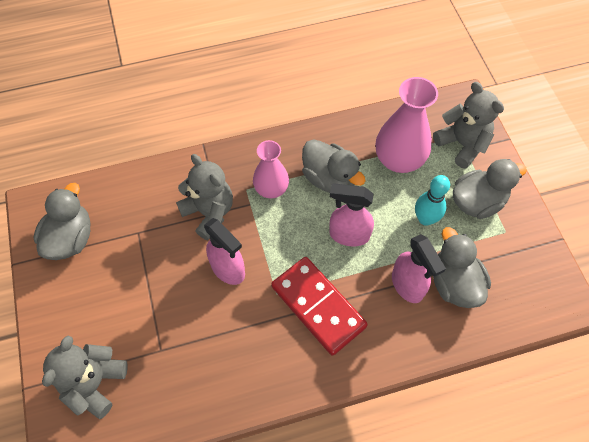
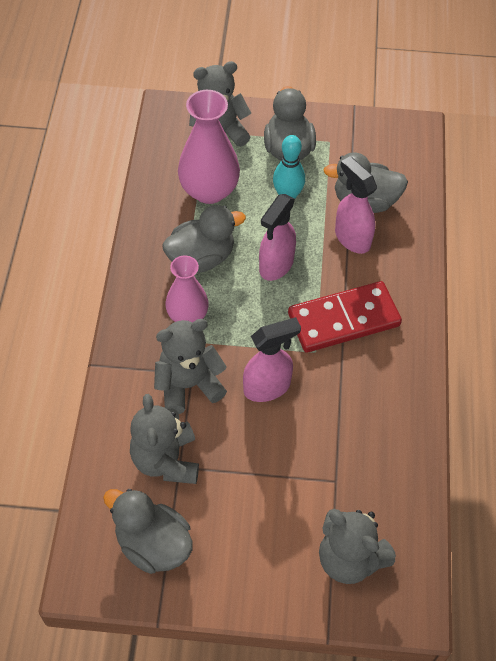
camera: 70 degrees left, 5 degrees down
(140, 222) = (166, 460): none -> grey teddy bear
(407, 285) = (352, 238): pink spray bottle -> pink spray bottle turned 120 degrees counterclockwise

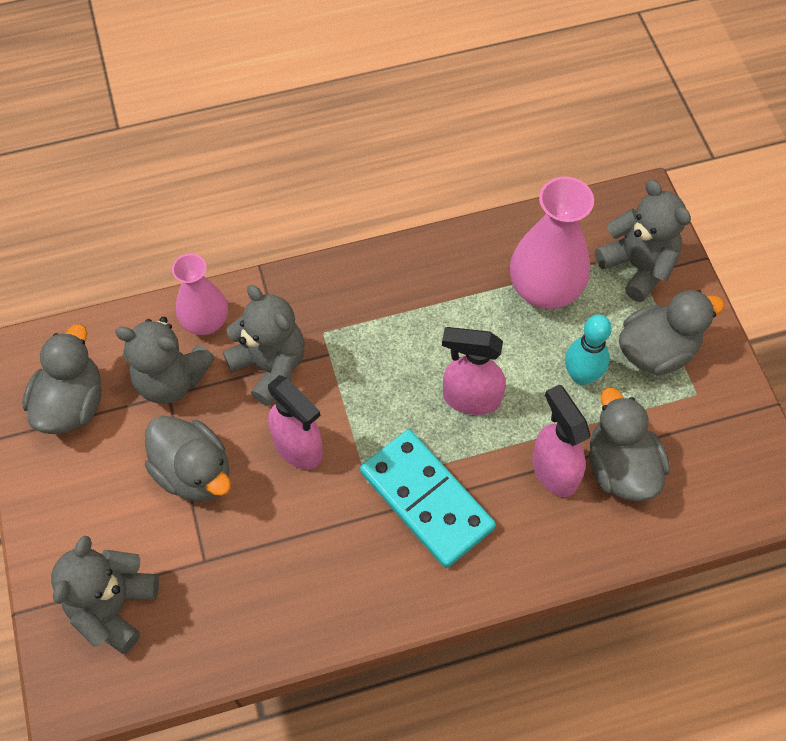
camera: 70 degrees right, 5 degrees up
(166, 460) = (171, 379): grey teddy bear -> grey teddy bear turned 135 degrees counterclockwise
(187, 315) = (359, 332): pink vase -> pink vase (205, 321)
(201, 258) = (444, 317): grey duck -> grey duck (194, 472)
(343, 319) = (427, 500): red domino -> turquoise domino
(352, 238) = (554, 470): pink spray bottle -> pink spray bottle turned 60 degrees counterclockwise

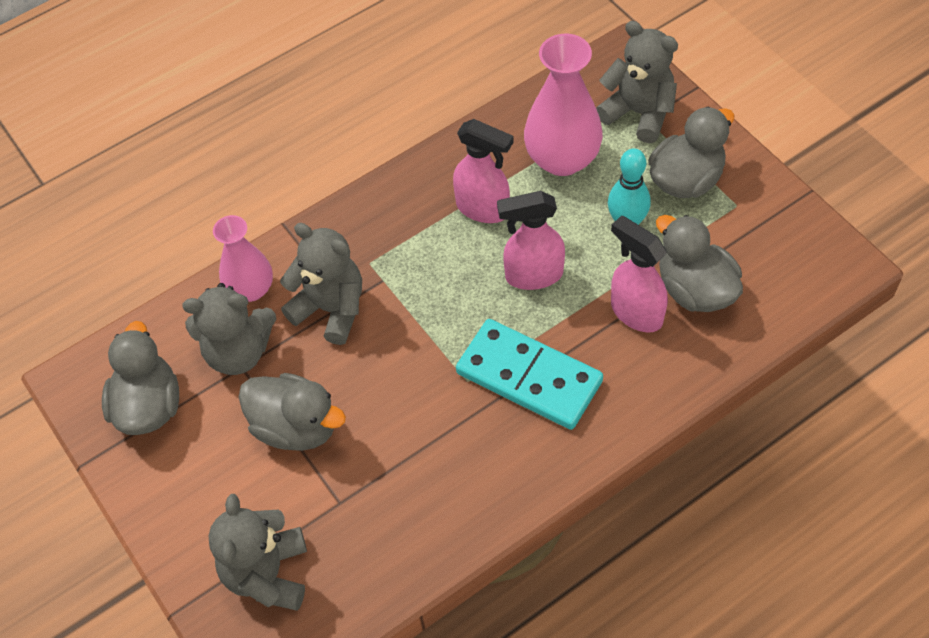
camera: 15 degrees left, 5 degrees down
(298, 447) = (388, 372): pink spray bottle -> pink spray bottle (483, 209)

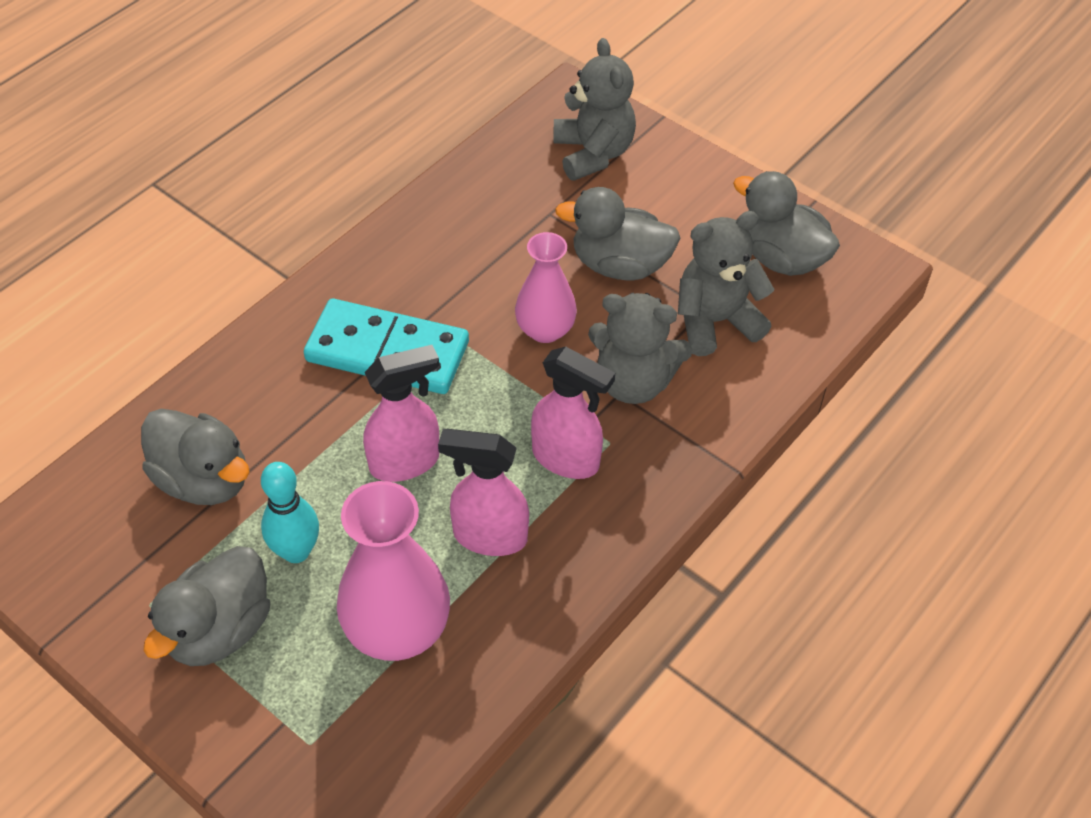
camera: 160 degrees right, 5 degrees down
(148, 406) = (780, 258): grey duck -> grey duck turned 150 degrees clockwise
(251, 289) = (736, 387): pink vase -> pink vase (545, 330)
(635, 312) = (274, 440): pink spray bottle -> pink spray bottle (566, 459)
(638, 113) = (295, 729): grey teddy bear -> none

